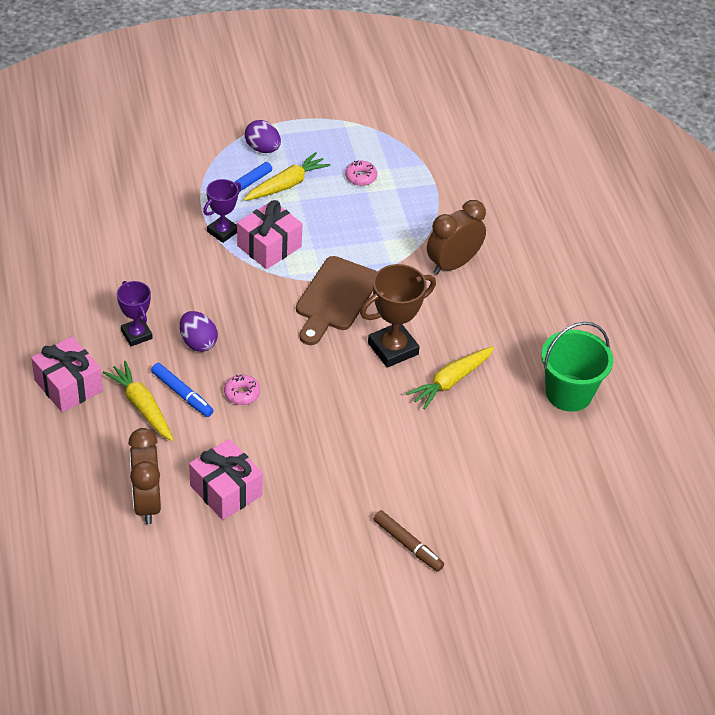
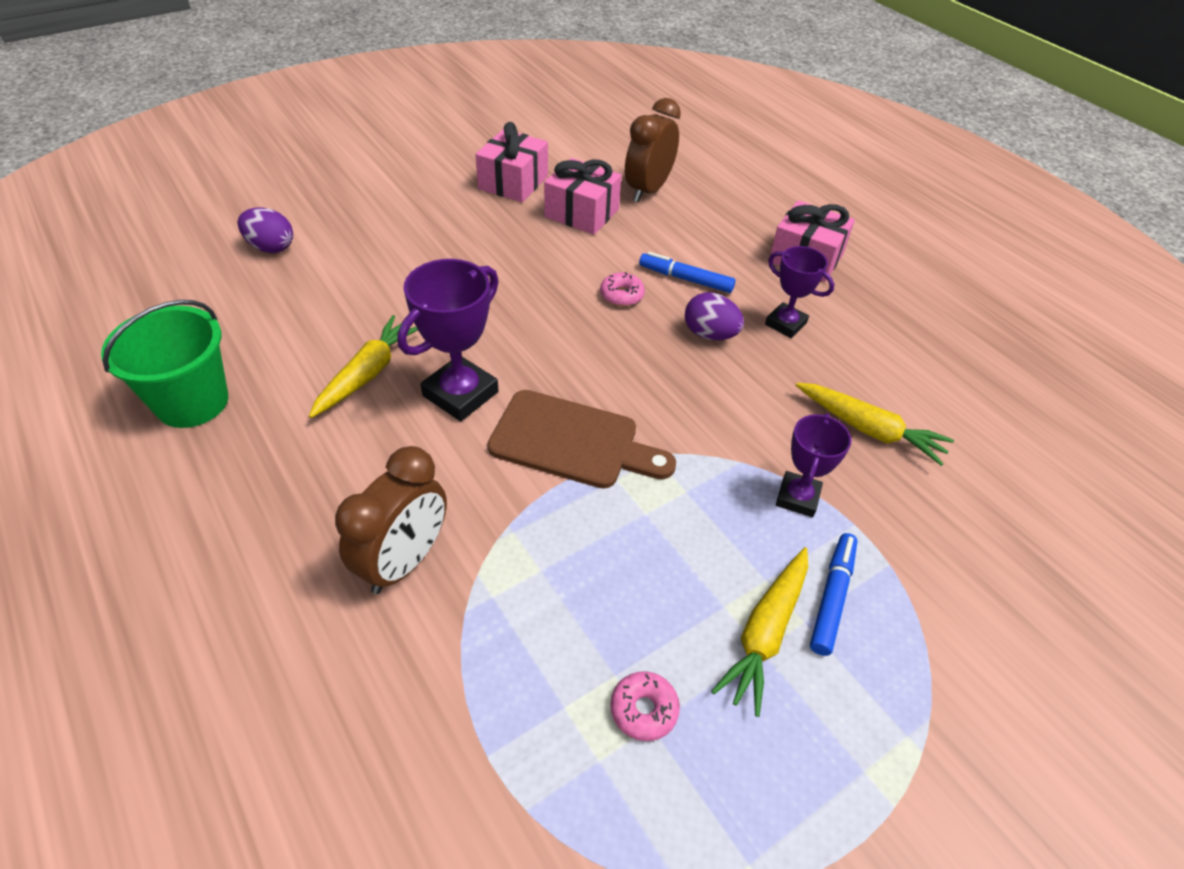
camera: 160 degrees right, 0 degrees up
(142, 406) = (717, 258): yellow carrot -> yellow carrot (869, 429)
(147, 502) = (648, 190): brown clock -> brown clock turned 120 degrees counterclockwise
(262, 148) = (866, 710): purple egg -> purple egg (271, 247)
(269, 246) = (713, 495): pink gift -> pink gift (513, 182)
(335, 298) = (572, 442): brown cutting board -> brown cutting board turned 105 degrees clockwise
(393, 349) = (460, 394): brown trophy -> purple trophy
(407, 544) = (381, 212): brown marker -> none

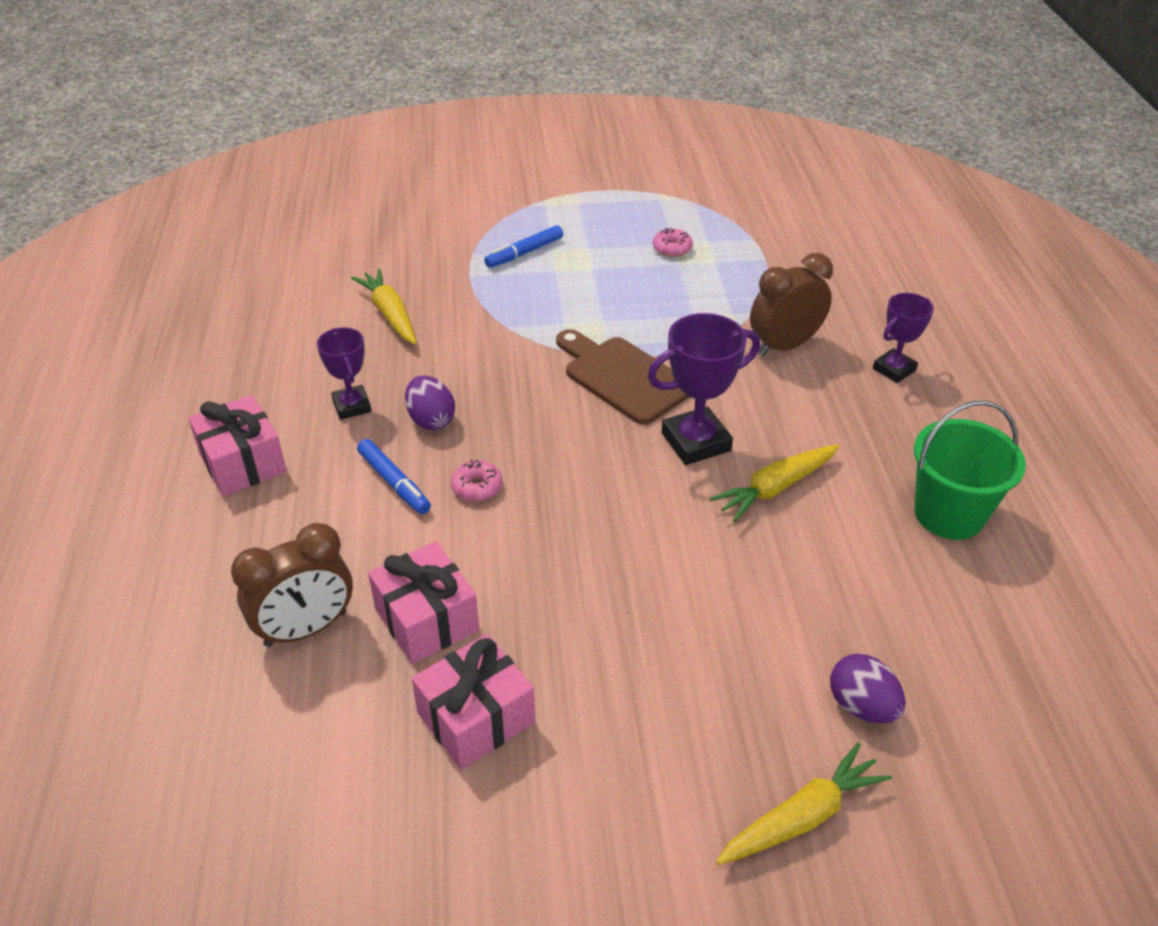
camera: 150 degrees left, 5 degrees down
(765, 633) = (579, 252): yellow carrot -> yellow carrot (802, 817)
(797, 497) = (490, 297): purple trophy -> purple trophy (894, 369)

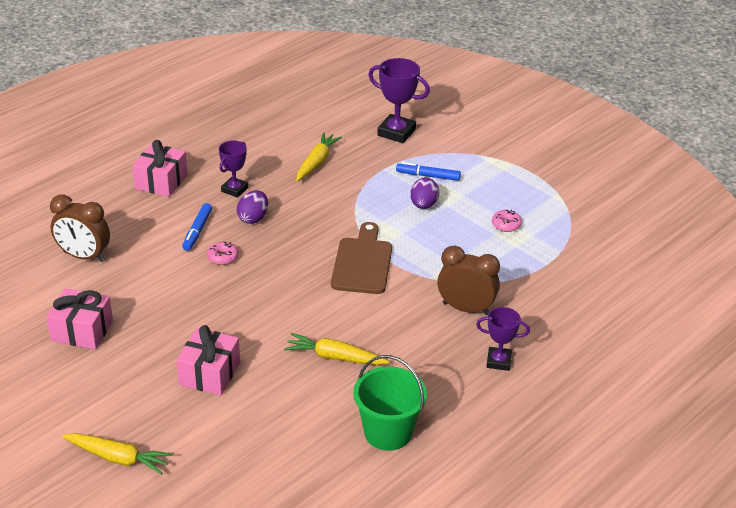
camera: 50 degrees right, 5 degrees down
(426, 619) = (123, 287): pink gift -> pink gift (209, 373)
(696, 442) = (339, 313): purple trophy -> purple trophy (396, 132)
(861, 706) = (206, 452): purple egg -> purple egg (423, 205)

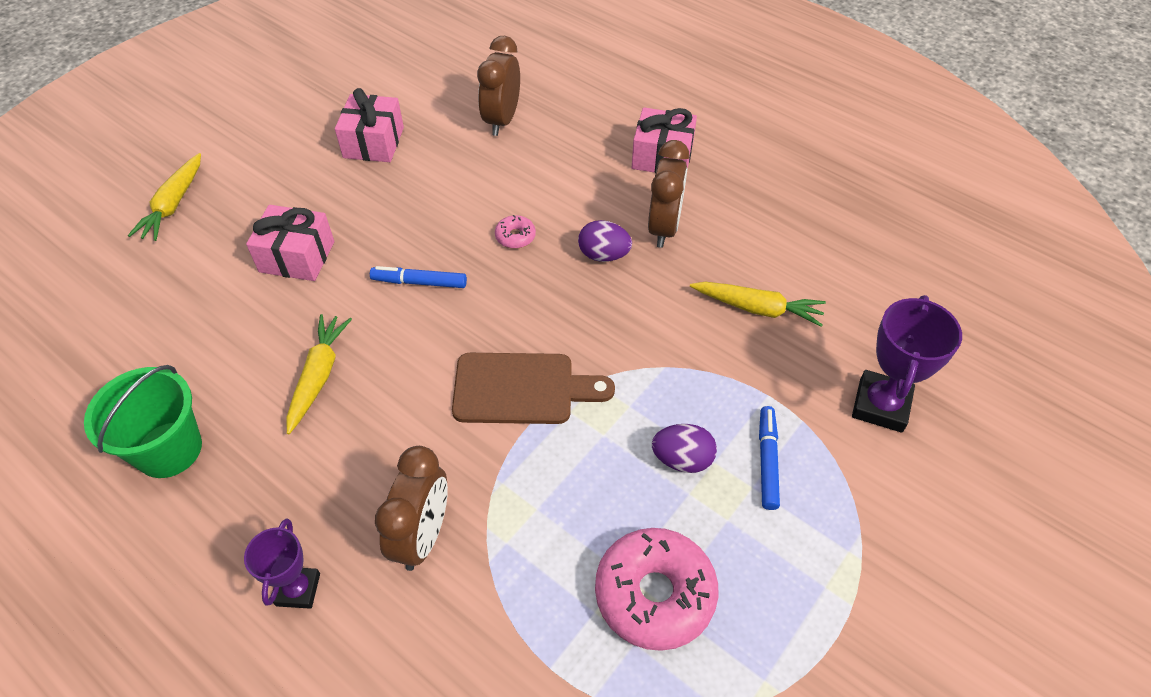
camera: 85 degrees right, 15 degrees up
(197, 231) = (566, 205): blue marker -> blue marker (420, 282)
(234, 189) = (664, 227): purple trophy -> brown clock
(506, 225) = (654, 594): pink donut -> pink donut, size x2.23

